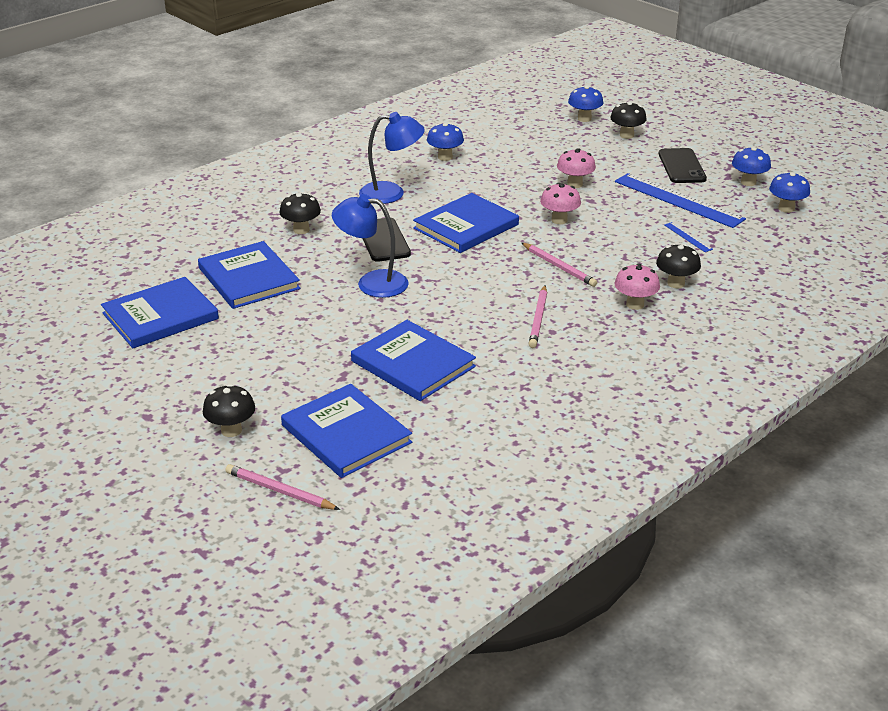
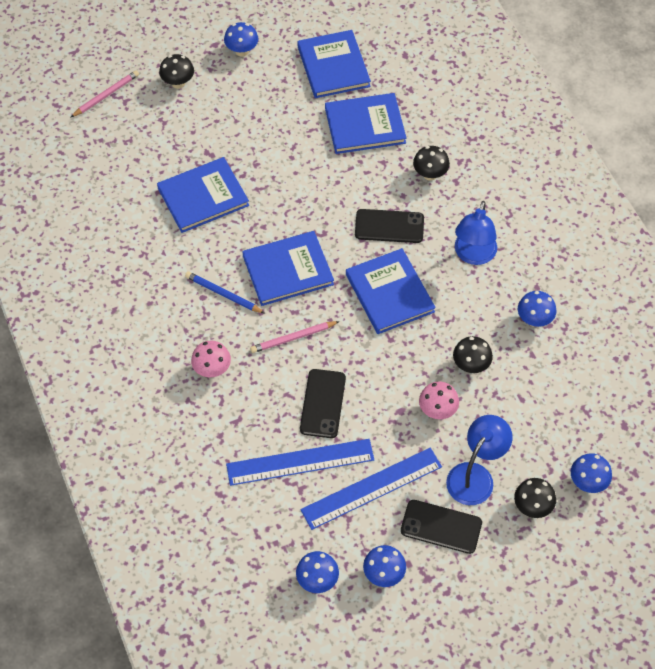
camera: 110 degrees right, 25 degrees up
(153, 390) = (242, 51): none -> blue mushroom
(346, 434) = (143, 139): blue book -> blue book (288, 270)
(372, 283) = (324, 201): blue lamp -> blue lamp (475, 476)
(538, 319) = (223, 294): pink pencil -> blue pencil
(559, 220) = (372, 369): pink mushroom -> none
(617, 237) = (323, 403): none -> black phone
(676, 283) = (229, 414): black mushroom -> black mushroom (471, 365)
(688, 237) = (300, 462): blue ruler -> blue ruler, size x2.35

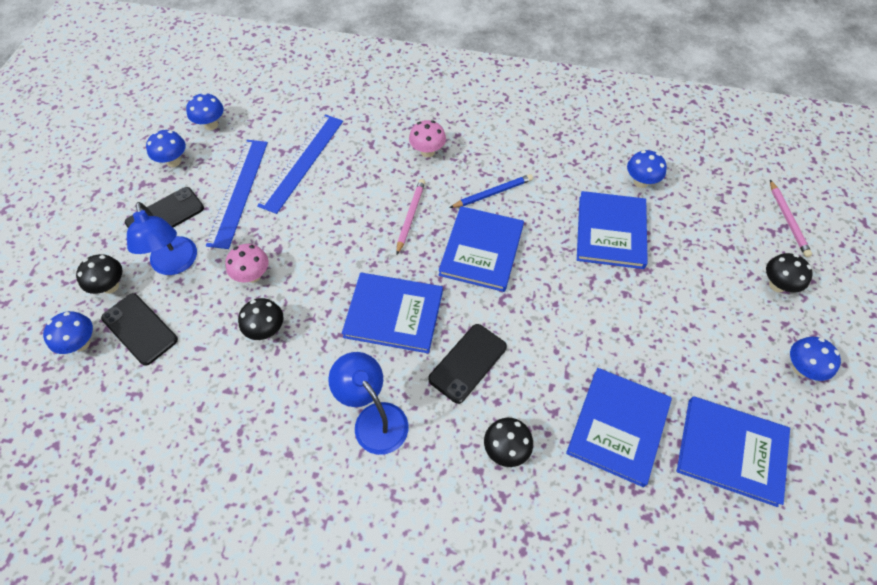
camera: 125 degrees right, 0 degrees up
(323, 403) = (334, 202): black phone -> black phone (140, 329)
(534, 320) = (258, 421): blue mushroom -> blue mushroom (640, 182)

